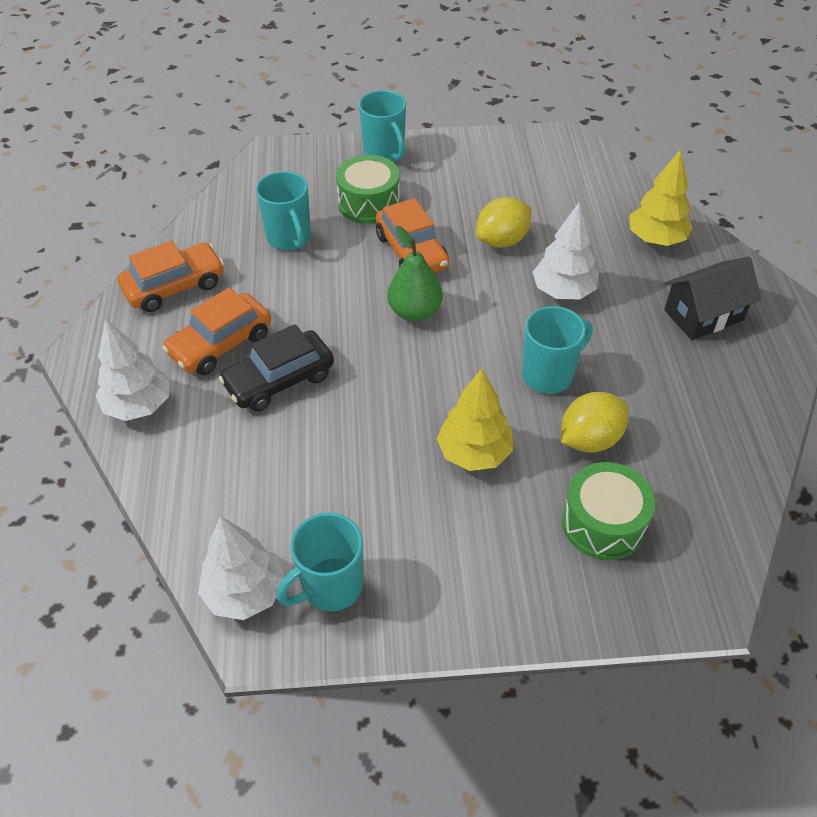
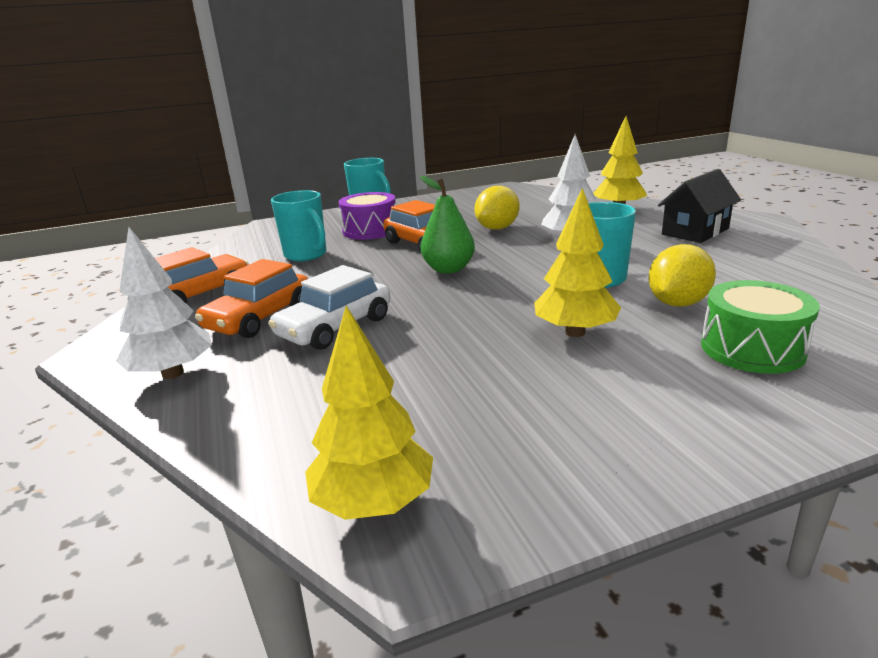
camera: 15 degrees left, 25 degrees down
(245, 592) = (373, 503): white tree -> yellow tree
(279, 380) = (335, 327): black car -> white car
(330, 587) = (490, 468): turquoise mug -> none
(369, 203) = (370, 230): green drum -> purple drum

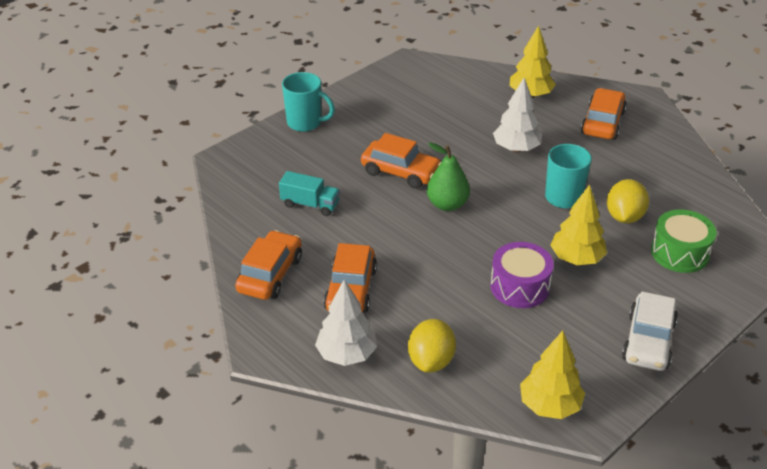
camera: 25 degrees left, 15 degrees up
(306, 255) = (310, 204): turquoise mug -> turquoise truck
(335, 327) = (417, 287): white car -> white car (648, 341)
(370, 230) = (335, 157): purple drum -> purple drum (520, 286)
(497, 228) = (446, 138): yellow lemon -> yellow lemon (431, 361)
(695, 231) = (602, 123): black house -> orange car

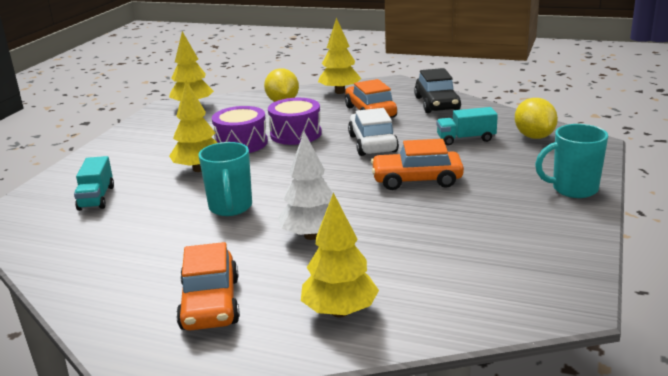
camera: 155 degrees right, 15 degrees down
(270, 274) = (437, 104): orange car -> black car
(346, 355) = (340, 92): white tree -> yellow tree
(447, 204) = (345, 170): green pear -> none
(456, 280) = (295, 134): none -> purple drum
(624, 217) = (158, 209): yellow lemon -> yellow lemon (534, 136)
(648, 341) = (126, 143): white car -> white car (372, 143)
(680, 253) = (96, 198): green drum -> turquoise truck

